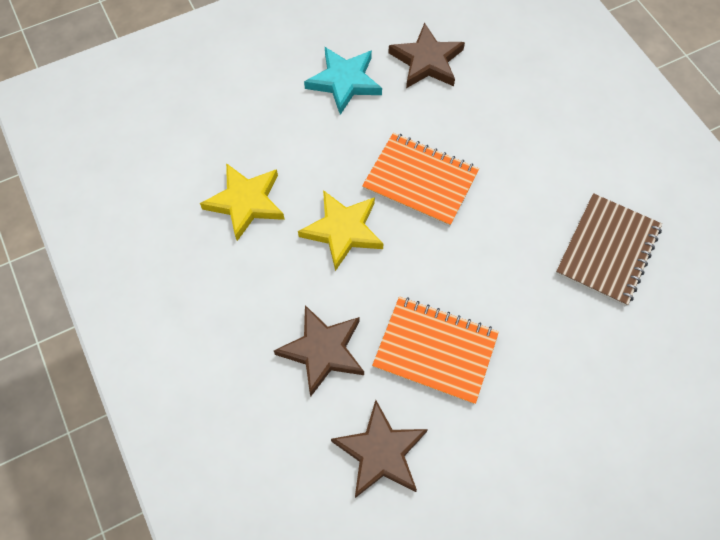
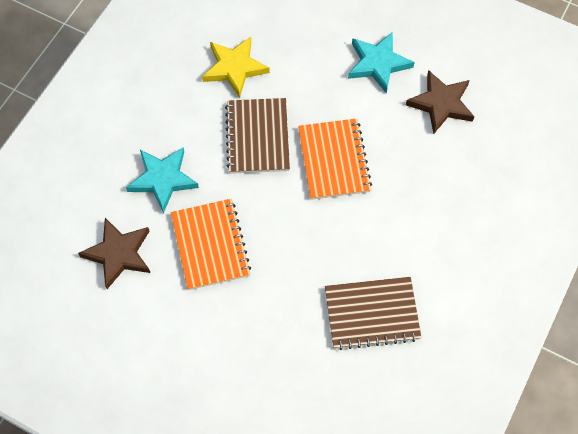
camera: 55 degrees right, 0 degrees up
(323, 351) = (163, 179): brown star -> turquoise star
(343, 231) = (257, 137): yellow star -> brown notebook

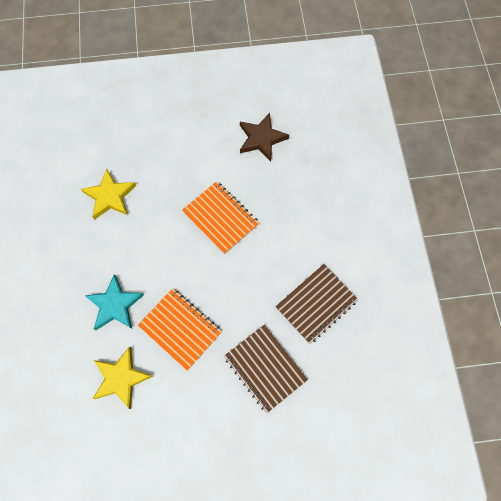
camera: 35 degrees left, 5 degrees up
(118, 254) = (121, 378): brown star -> yellow star
(257, 137) = (159, 234): brown notebook -> brown notebook (265, 368)
(378, 64) = (203, 136): turquoise star -> none

